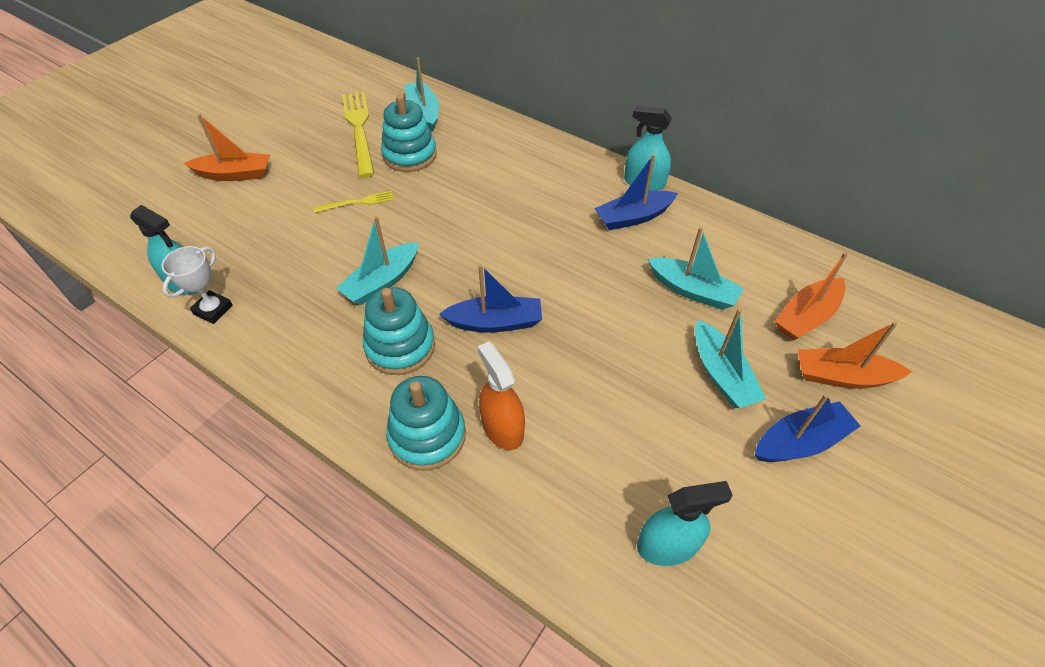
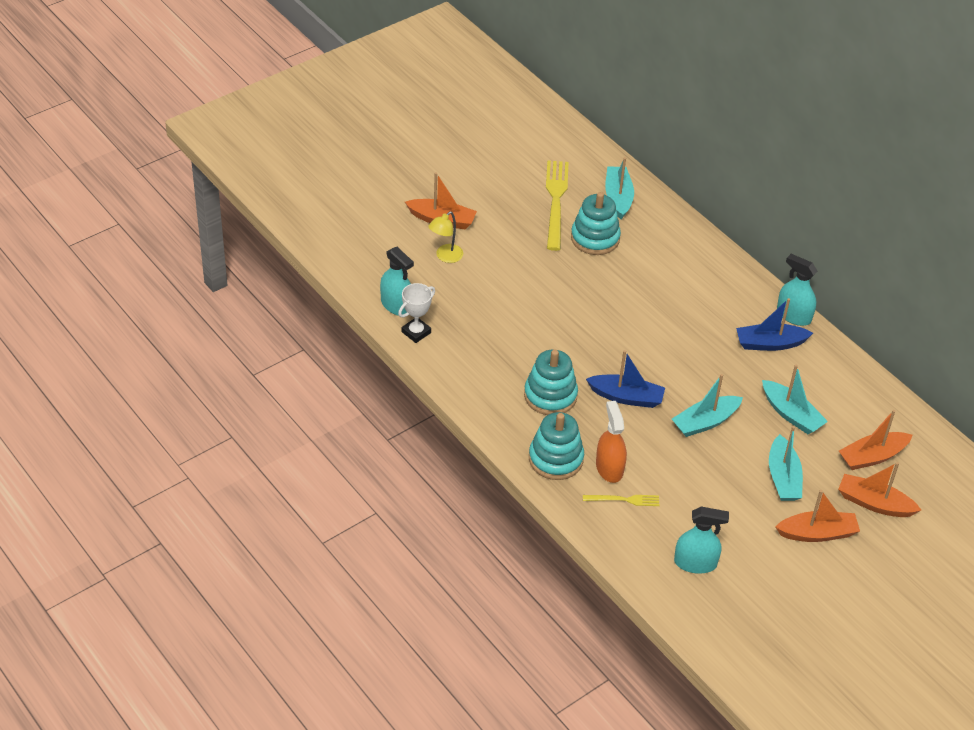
camera: 15 degrees right, 5 degrees down
(243, 212) = (445, 257): none -> yellow lamp
(357, 202) = (541, 272): yellow fork -> yellow fork (624, 500)
(382, 282) = (547, 344): turquoise boat -> turquoise boat (705, 422)
(800, 441) = (817, 533): blue boat -> orange boat

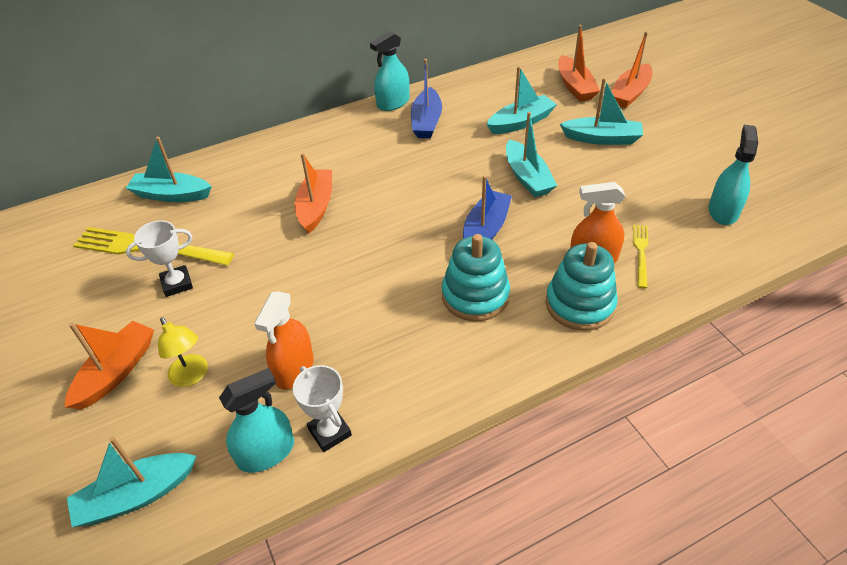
camera: 75 degrees left, 0 degrees up
(358, 255) = (136, 496): none -> turquoise boat
(462, 306) = (294, 369): none -> orange spray bottle
(524, 227) = (177, 284): none -> white trophy
(595, 238) = (227, 222): turquoise stacking toy -> none
(817, 533) = (670, 129): orange boat -> orange boat (316, 206)

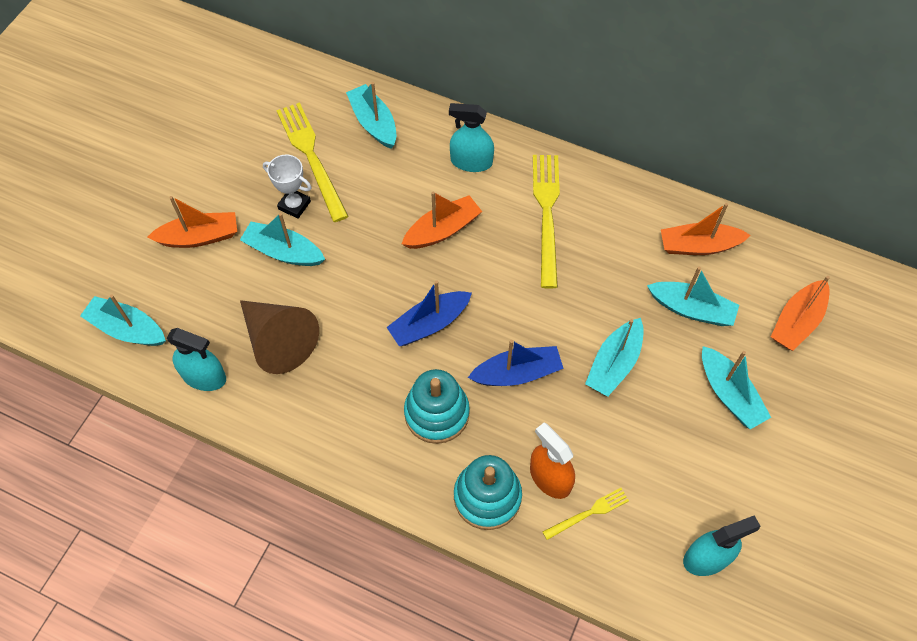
camera: 50 degrees right, 15 degrees up
(192, 376) = (227, 284): yellow lamp -> none
(211, 316) = (283, 252): none -> turquoise boat
(294, 369) = (278, 341): orange spray bottle -> brown cone
(330, 432) = (245, 403): white trophy -> none
(370, 148) = (546, 214): none -> yellow fork
(393, 103) = (625, 186): turquoise spray bottle -> turquoise spray bottle (471, 162)
(426, 122) = (622, 231): blue boat -> blue boat (429, 324)
(630, 93) = (832, 379): orange boat -> orange boat (698, 246)

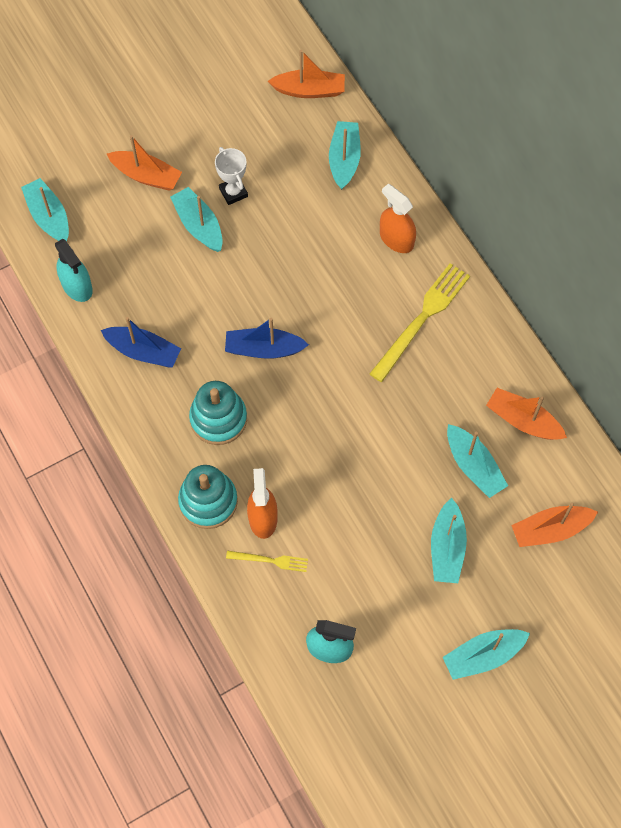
camera: 35 degrees right, 5 degrees up
(278, 341) = (146, 292): brown cone -> none
(311, 157) = (274, 160): yellow fork -> none
(442, 230) = (330, 281): orange boat -> orange boat (309, 90)
(471, 162) = (396, 239): turquoise spray bottle -> orange spray bottle
(517, 373) = (299, 428): blue boat -> blue boat (143, 351)
(614, 364) = (378, 468): turquoise boat -> turquoise boat (483, 656)

